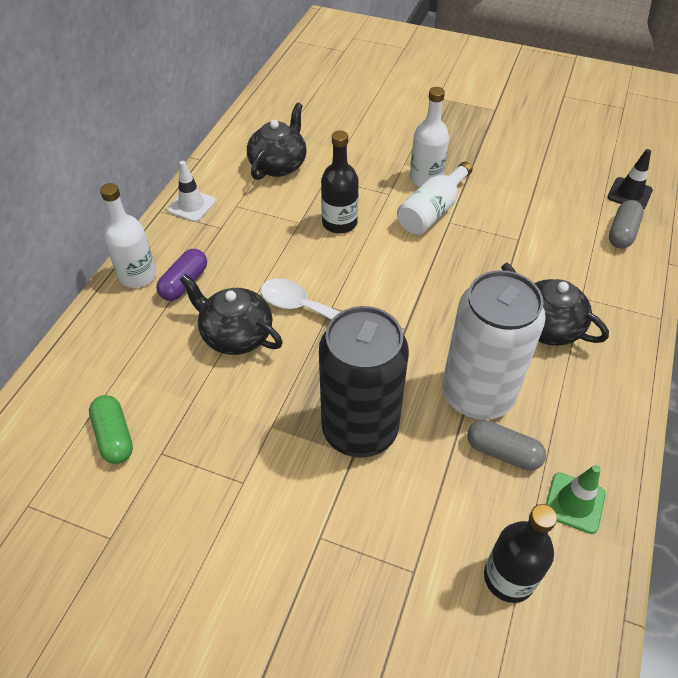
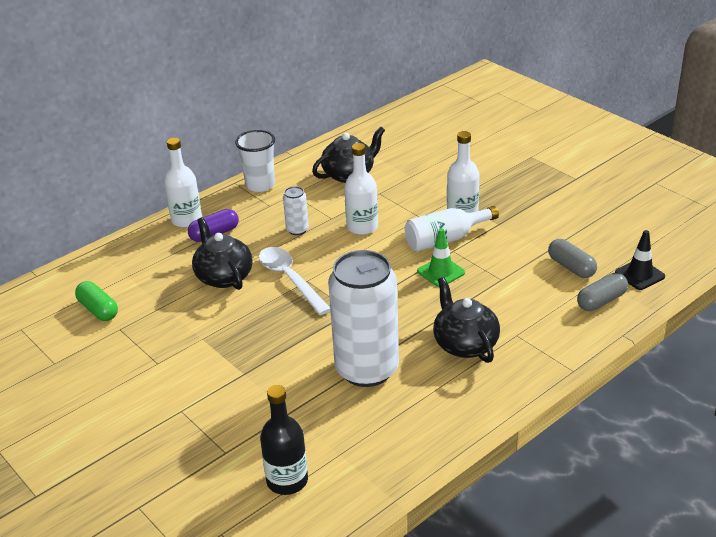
camera: 30 degrees right, 15 degrees down
(114, 436) = (98, 310): green capsule -> green capsule turned 45 degrees counterclockwise
(191, 205) = (260, 185): white traffic cone -> white cup
(274, 248) = (297, 230): none -> white can
(339, 223) = (362, 227): black bottle -> white bottle
(359, 429) = (260, 361): black can -> none
(503, 452) = (352, 410): grey capsule -> grey capsule (571, 267)
(574, 503) = (377, 458): green traffic cone -> green traffic cone (441, 272)

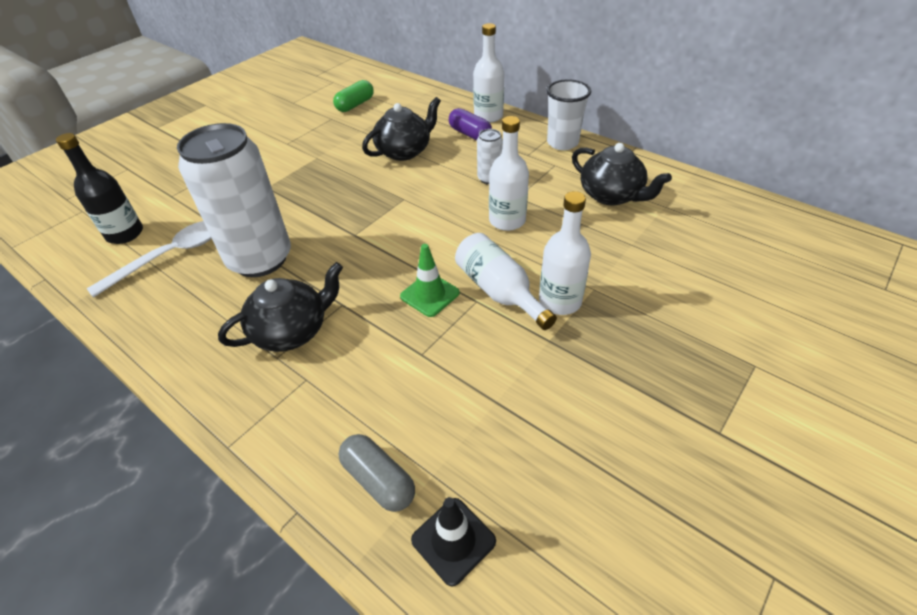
camera: 80 degrees right, 10 degrees up
(290, 279) = (404, 188): white spoon -> white spoon (169, 256)
(571, 267) = (460, 435): grey capsule -> none

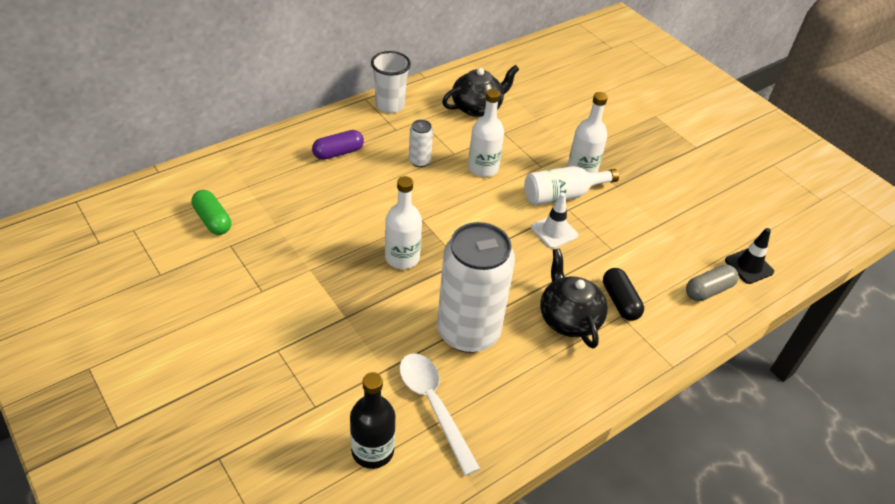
camera: 80 degrees left, 0 degrees up
(330, 375) = (620, 301): none -> black capsule
(404, 151) = (341, 202): black teapot -> none
(430, 295) = (554, 231): green traffic cone -> white traffic cone
(488, 116) = (313, 132): white bottle -> white bottle (402, 257)

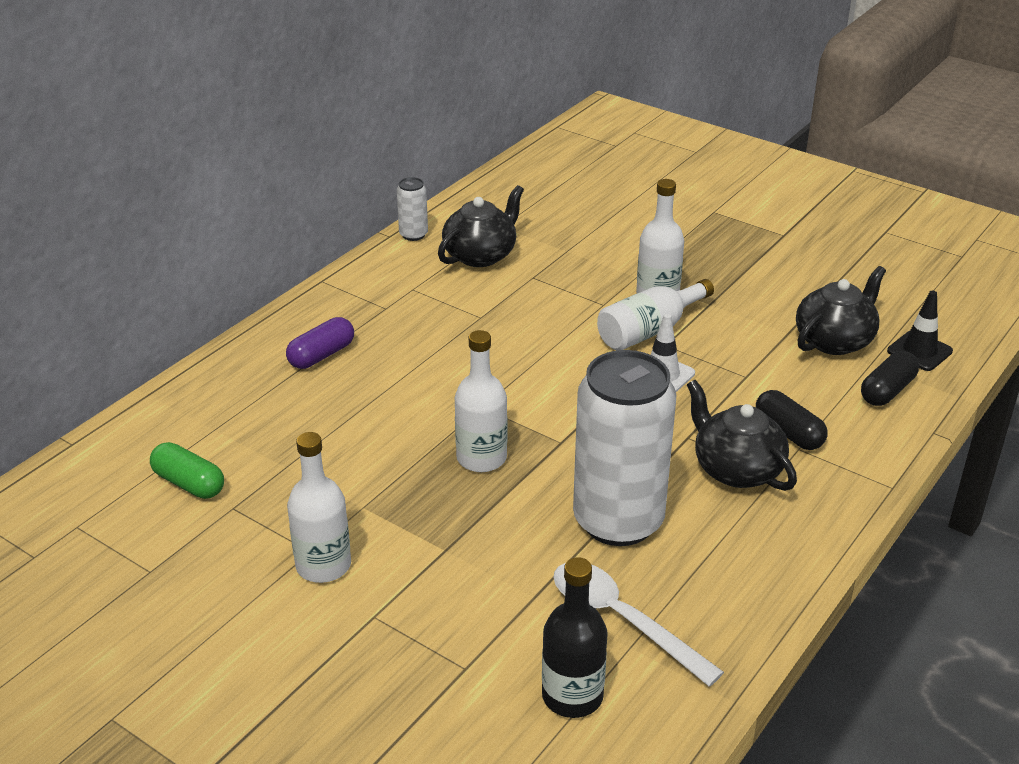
camera: 15 degrees left, 10 degrees down
(390, 105) = (360, 281): white cup -> none
(419, 161) = (439, 338): white can -> white can (413, 234)
(483, 168) = (529, 325): white bottle -> white bottle (323, 565)
(690, 240) = (835, 340): none -> black teapot
(708, 290) = (887, 391): grey capsule -> black capsule

